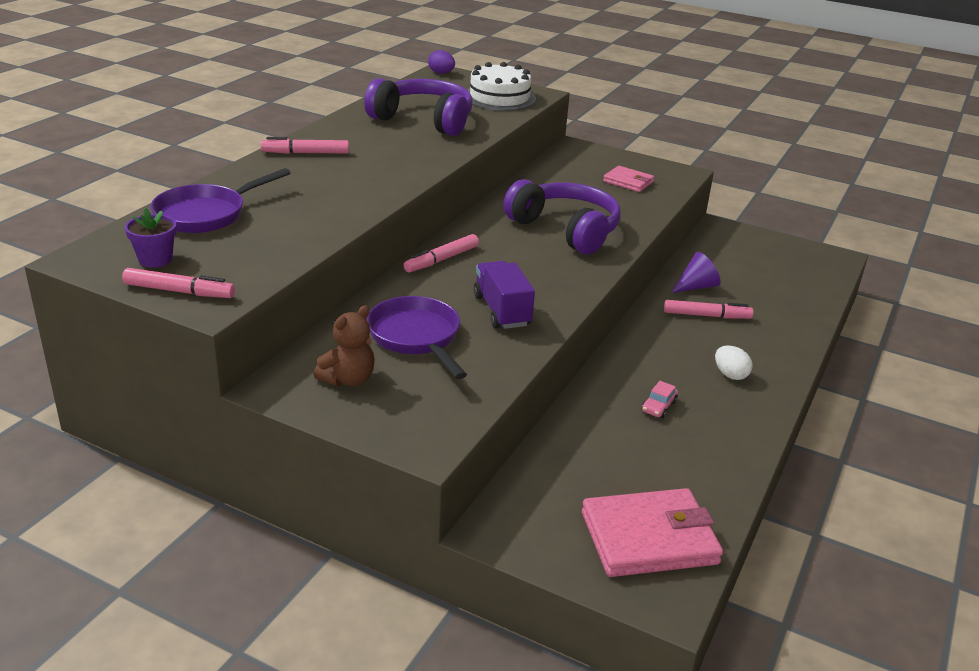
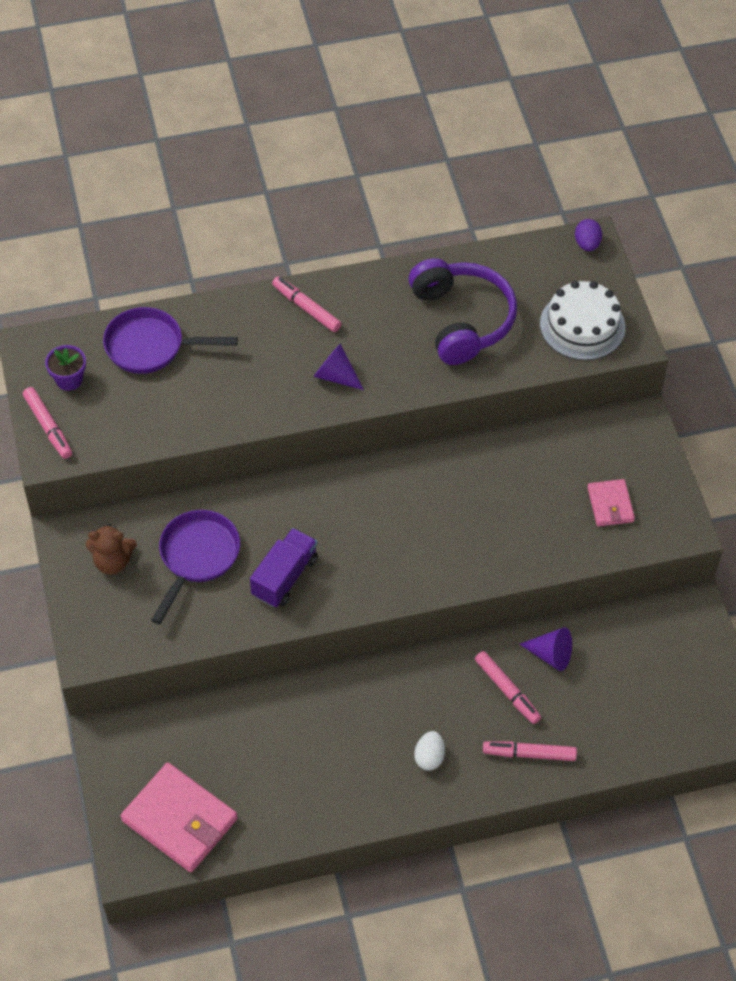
camera: 50 degrees right, 25 degrees up
(384, 170) = (335, 375): none -> purple cone
(441, 260) = (316, 488): pink marker -> pink marker (529, 754)
(565, 230) = (458, 526): purple headphones -> none
(658, 406) = (335, 737): pink car -> none

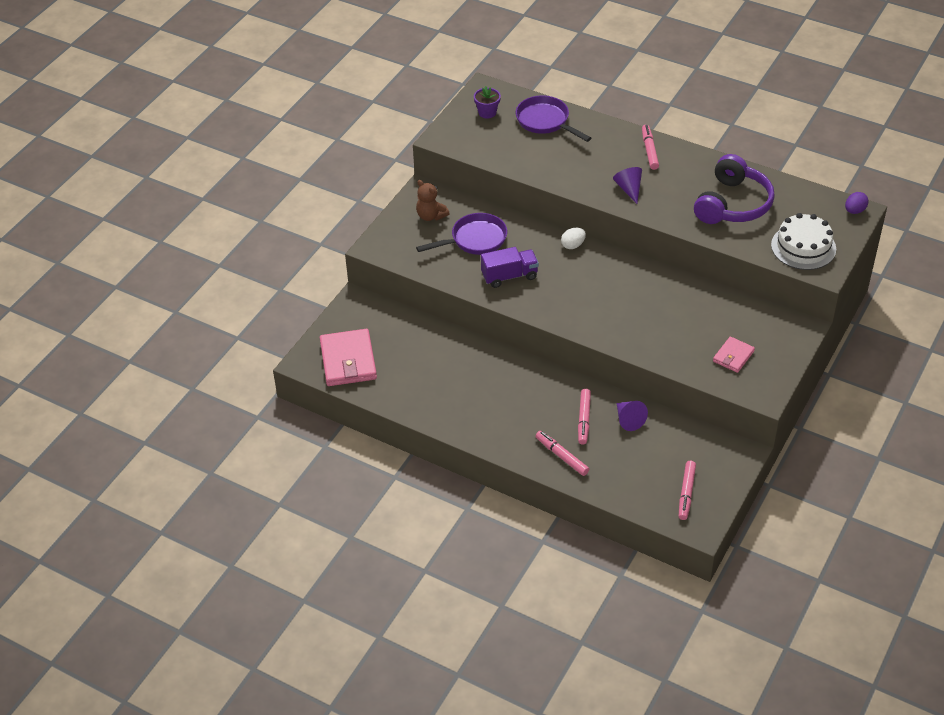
camera: 45 degrees right, 10 degrees down
(48, 427) = (453, 126): pink marker -> pink marker (686, 493)
(429, 757) = (505, 420): white egg -> white egg (573, 245)

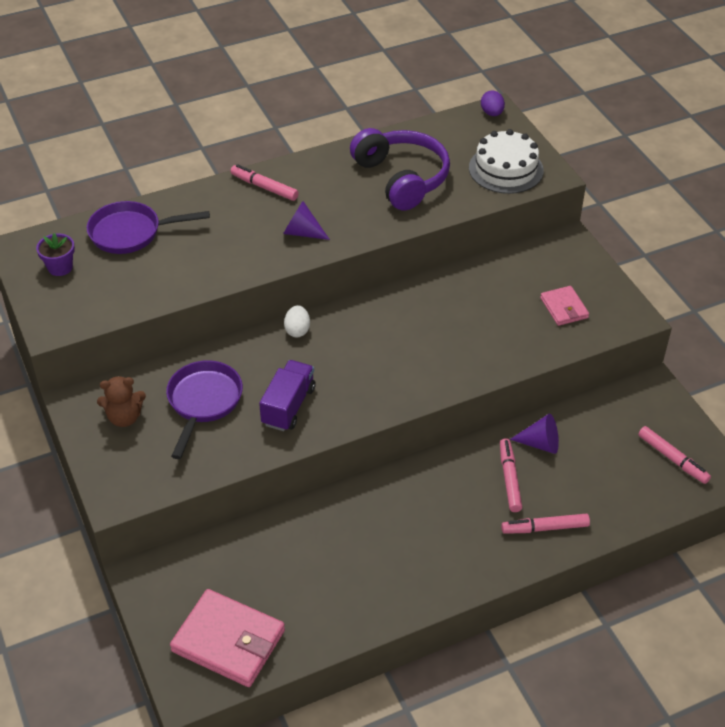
camera: 55 degrees left, 0 degrees up
(584, 419) = (509, 479): pink marker -> pink marker turned 135 degrees counterclockwise

